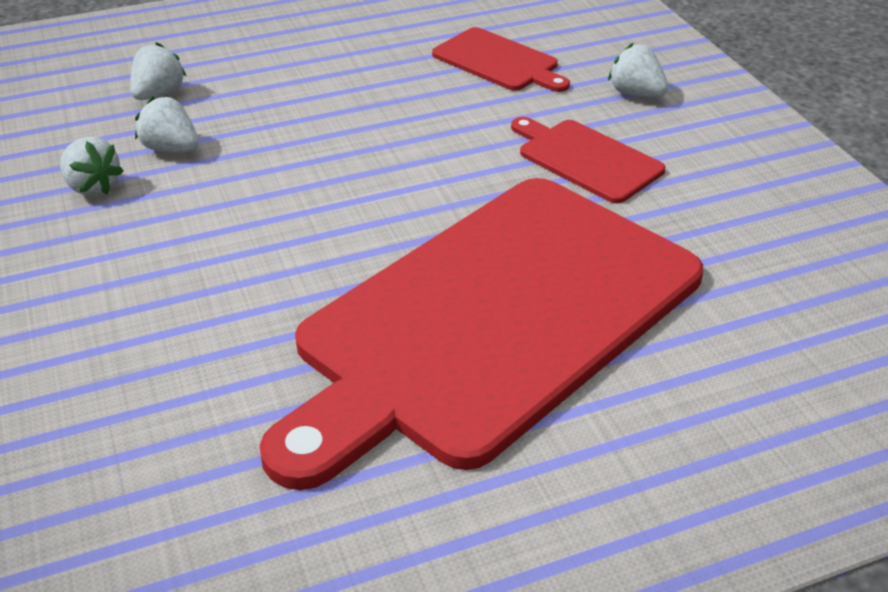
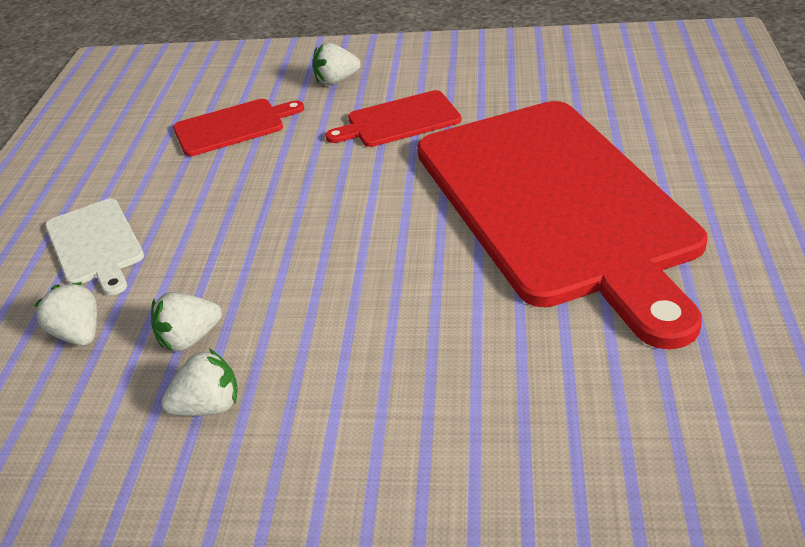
camera: 60 degrees left, 0 degrees up
(274, 58) = (95, 244): none -> white cutting board

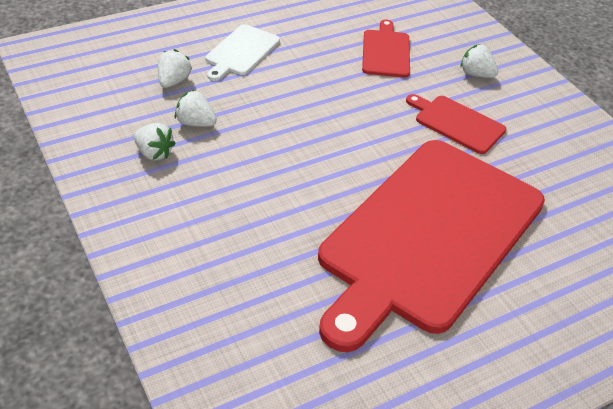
camera: 50 degrees right, 5 degrees up
(233, 127) = (386, 52): red cutting board -> red cutting board turned 120 degrees counterclockwise

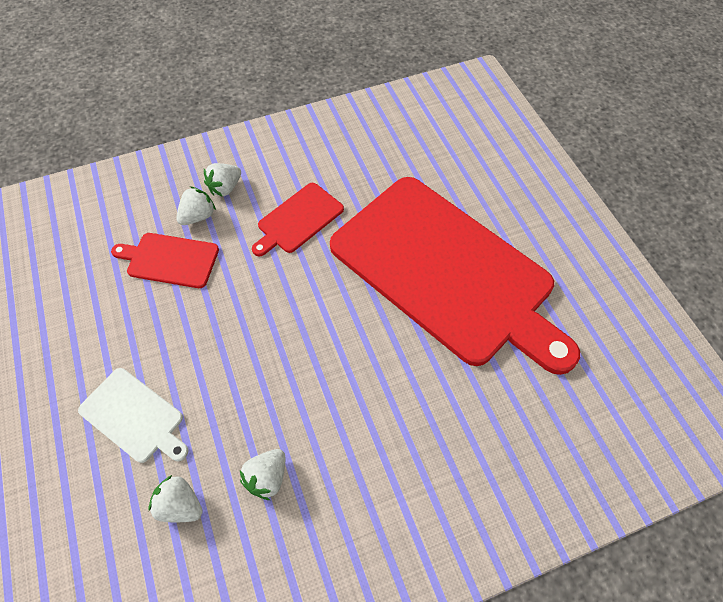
camera: 80 degrees left, 15 degrees up
(154, 153) = (316, 528): white strawberry -> white strawberry (198, 216)

